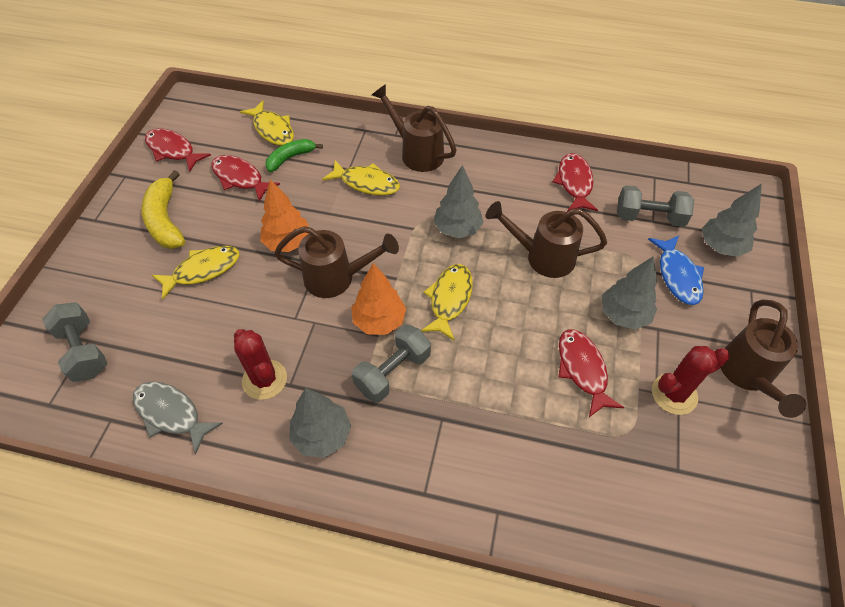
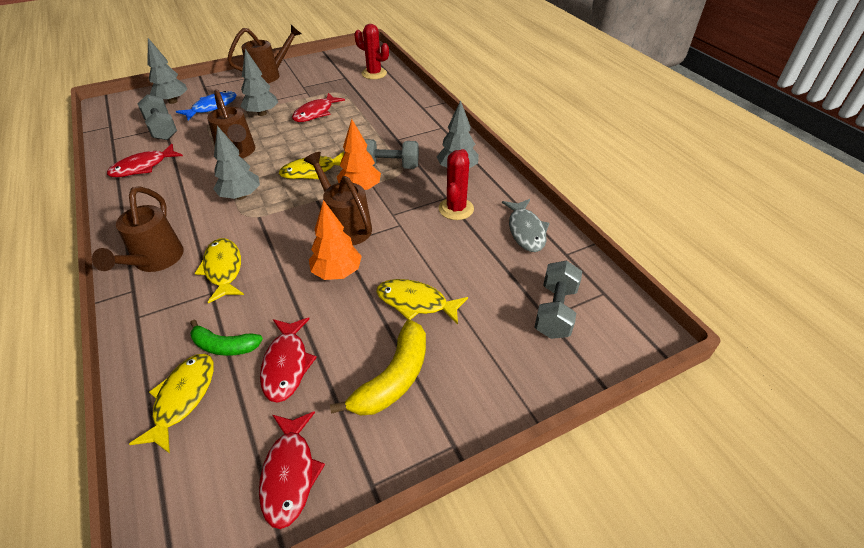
camera: 130 degrees left, 10 degrees down
(674, 394) = (302, 88): red cactus -> red cactus (374, 73)

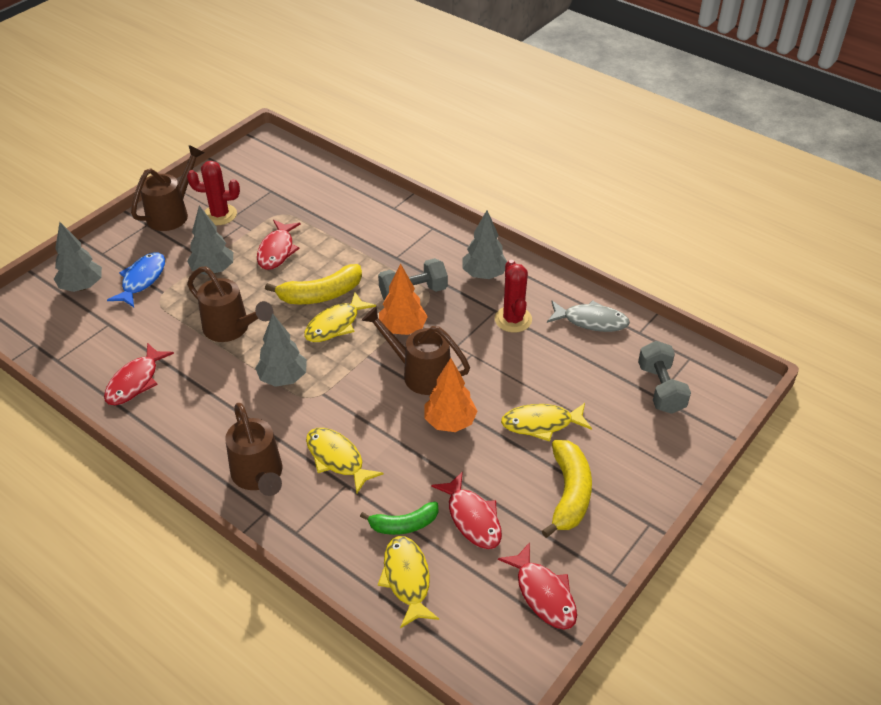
camera: 25 degrees left, 0 degrees up
(162, 129) = (108, 328): grey dumbbell -> none
(320, 148) = (321, 294): none -> yellow banana
(374, 73) = (301, 176): red cactus -> red cactus (220, 215)
(526, 231) = (591, 321): grey fish -> grey fish turned 45 degrees counterclockwise

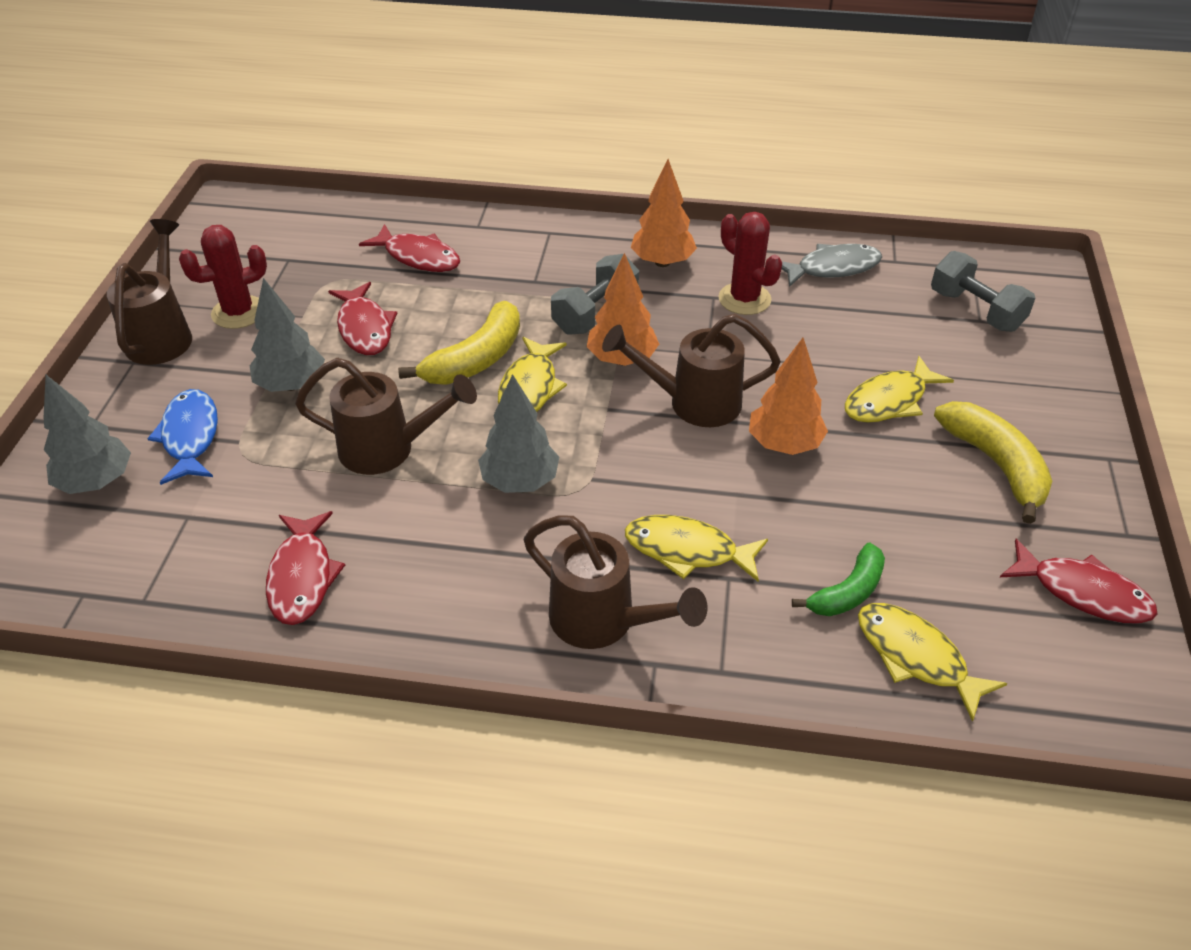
camera: 30 degrees left, 0 degrees up
(472, 518) = (919, 544): red fish -> red fish (418, 257)
(484, 274) = (662, 262): grey tree -> orange tree

